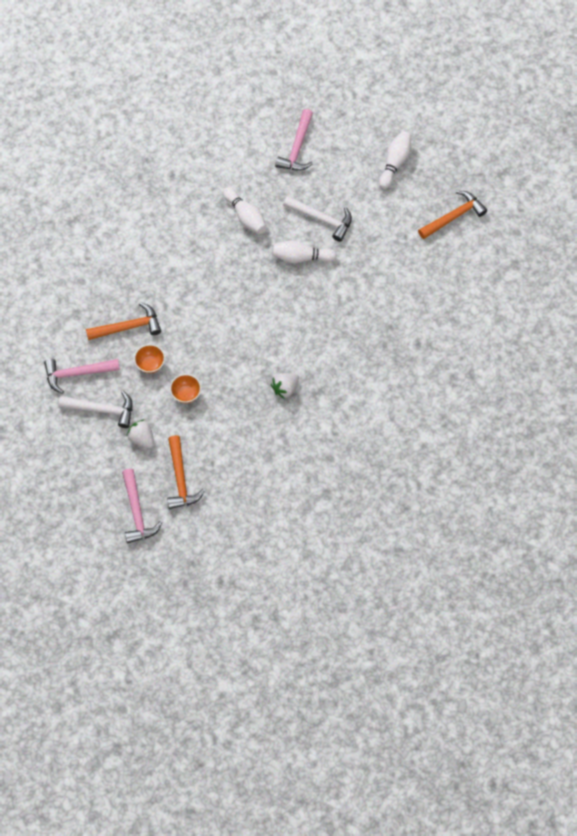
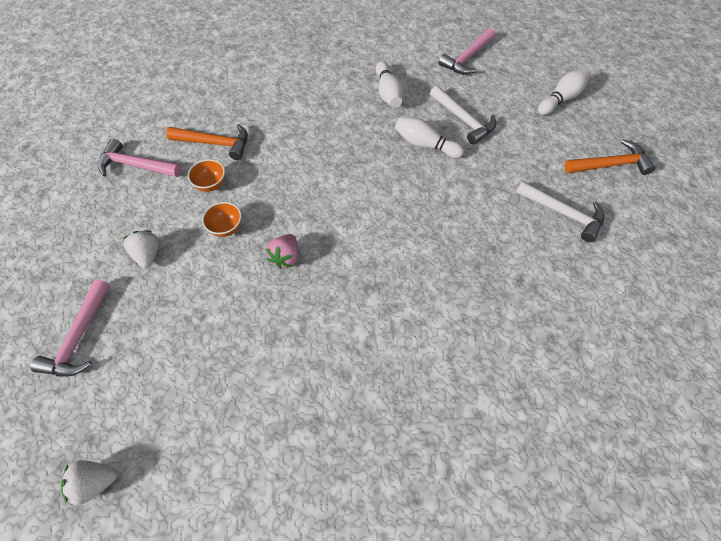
camera: 25 degrees right, 5 degrees down
(102, 410) = (131, 208): white hammer -> white hammer (563, 213)
(180, 479) = (155, 319): orange hammer -> none
(244, 397) = (285, 257): none -> pink strawberry
(285, 388) = (337, 266): white strawberry -> white strawberry (95, 482)

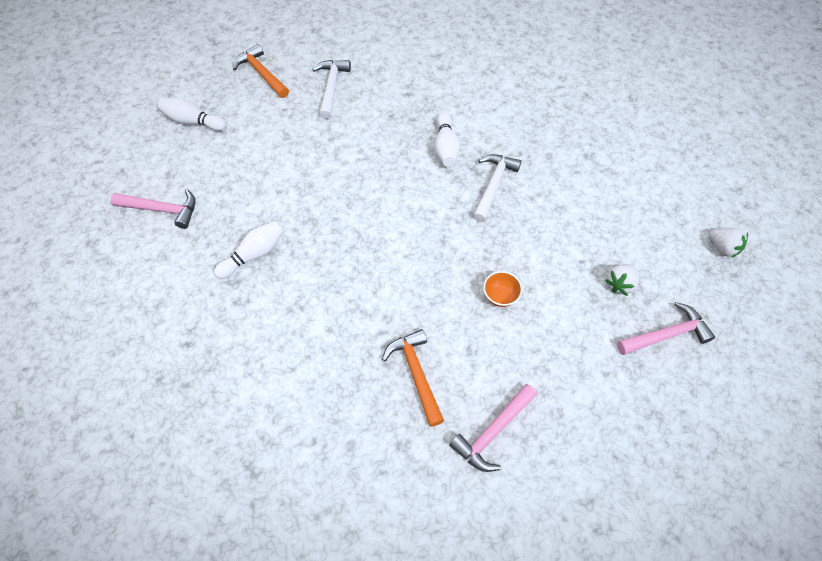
camera: 120 degrees left, 0 degrees up
(136, 165) = (493, 431): pink hammer -> pink hammer turned 60 degrees clockwise
(148, 255) = (569, 340): white strawberry -> white strawberry (620, 284)
(211, 184) = (466, 341): orange bowl -> none
(285, 257) = (493, 236): pink strawberry -> none
(425, 144) = (309, 196): white bowling pin -> white bowling pin (446, 147)
(463, 120) = (260, 180): white hammer -> white hammer (493, 185)

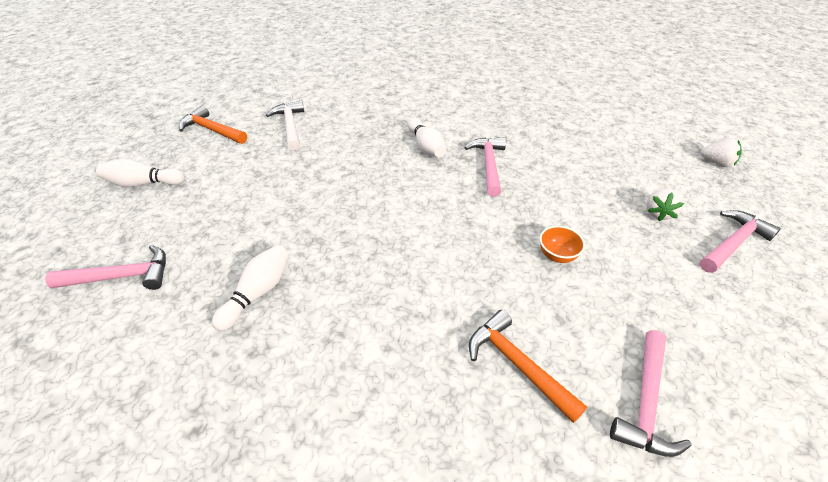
camera: 20 degrees left, 15 degrees down
(493, 185) = (489, 165): white hammer -> pink hammer

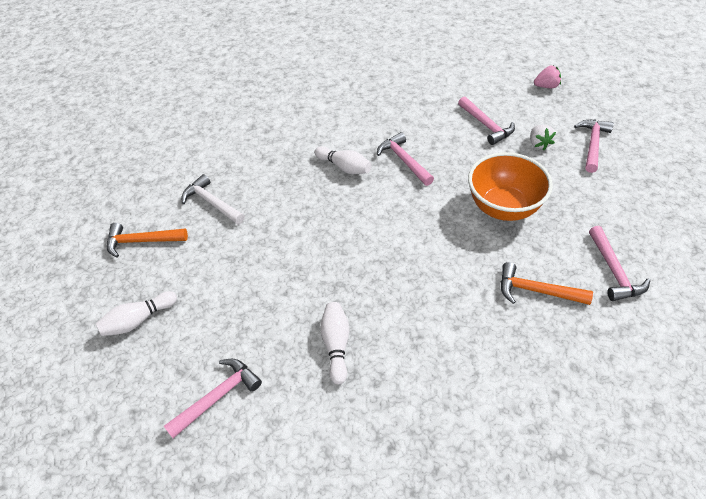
camera: 30 degrees left, 5 degrees up
(557, 255) = (503, 207): orange bowl -> orange bowl, size x2.37
(608, 170) = (486, 125): none -> pink hammer
(716, 163) = (546, 86): white strawberry -> pink strawberry

